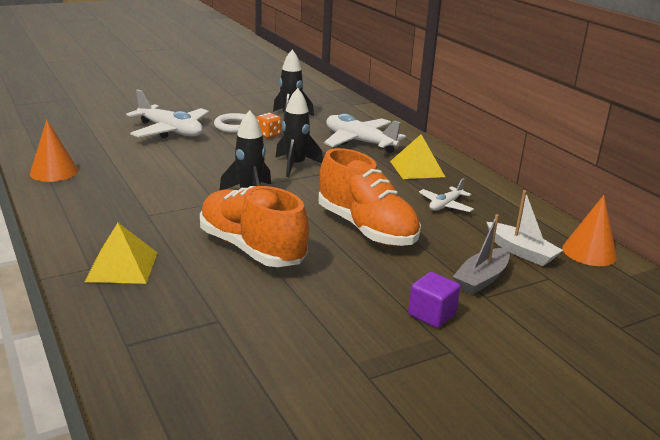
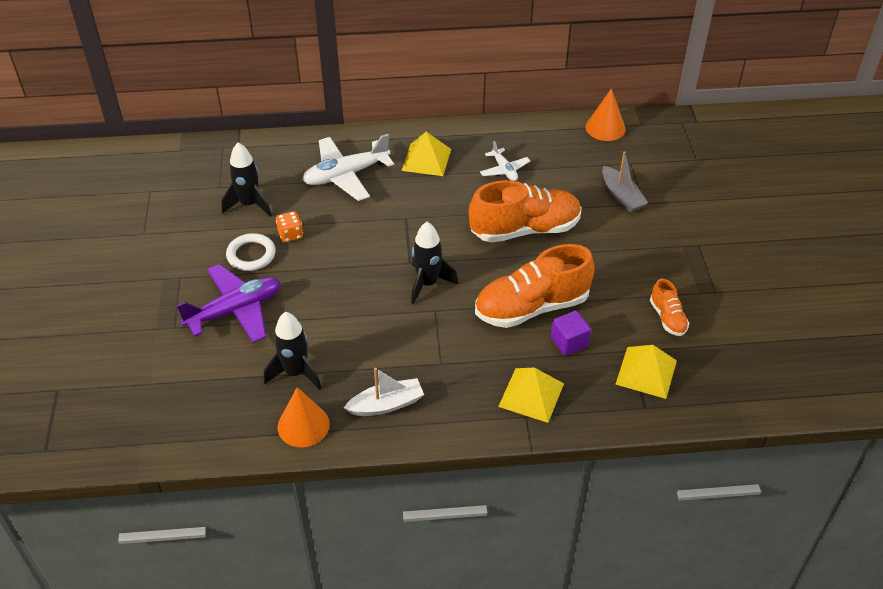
camera: 65 degrees left, 20 degrees up
(170, 131) = (235, 311): white plane -> purple plane
(186, 337) = (646, 372): none -> yellow pyramid
(291, 342) = (667, 318): none -> orange shoe
(295, 165) = (380, 236): black rocket -> black rocket (295, 373)
(432, 314) = (657, 238): purple cube -> purple cube (569, 342)
(521, 252) = (592, 160): white boat -> white boat (386, 404)

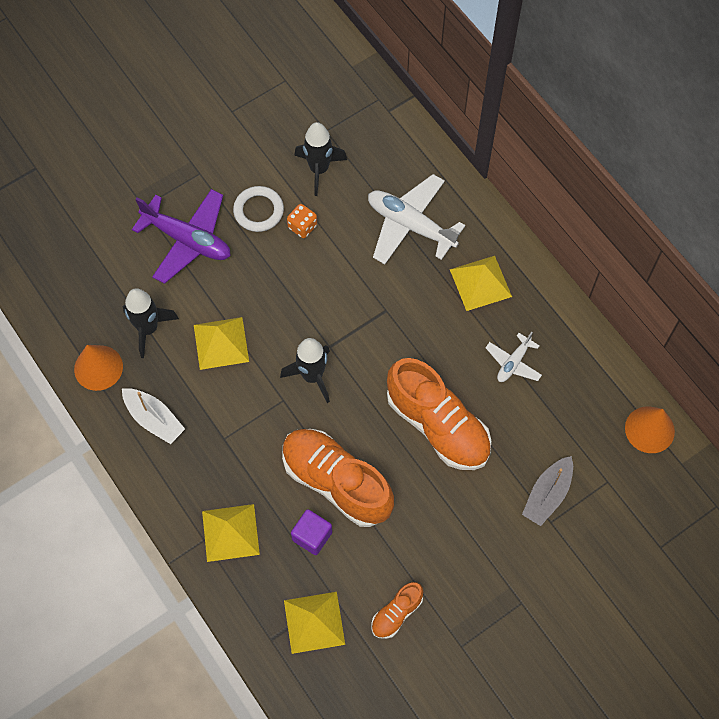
camera: 60 degrees right, 20 degrees up
(351, 328) = (221, 343): none -> yellow pyramid

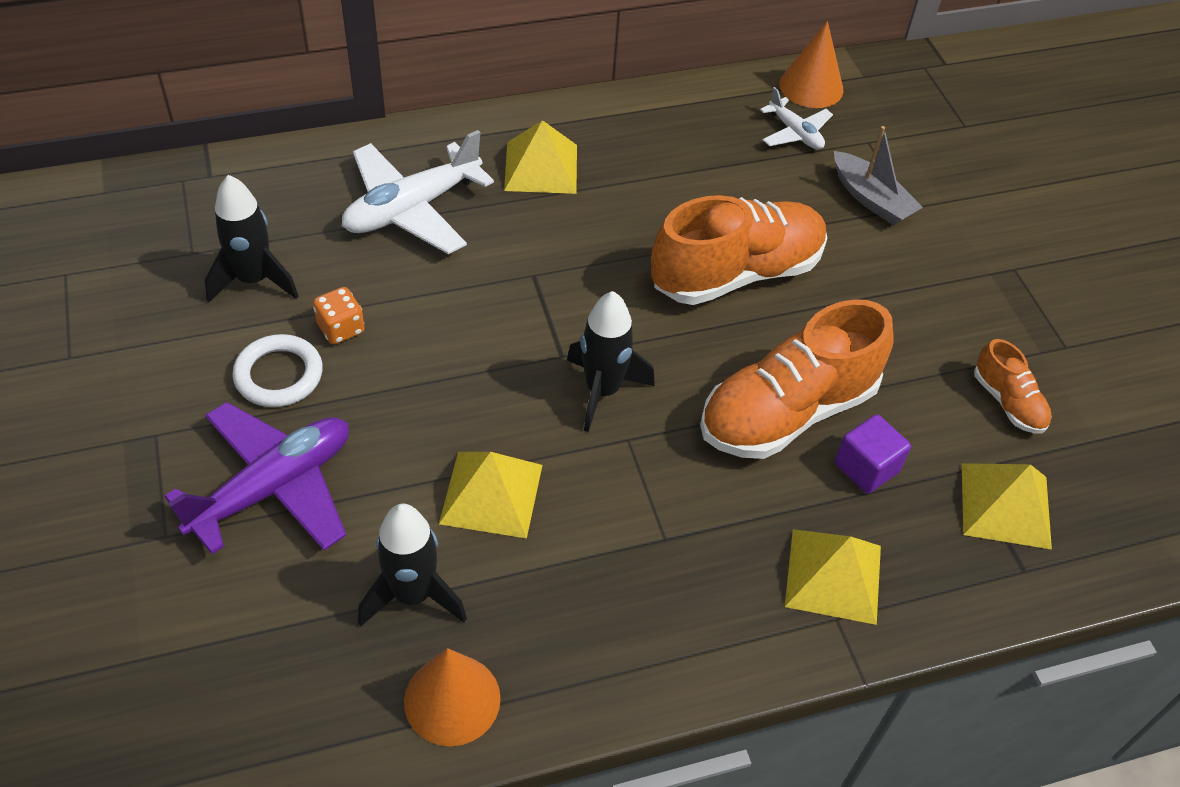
camera: 75 degrees left, 15 degrees down
(154, 419) = (591, 633): white boat -> none
(513, 363) = (673, 173): white plane -> white plane (795, 133)

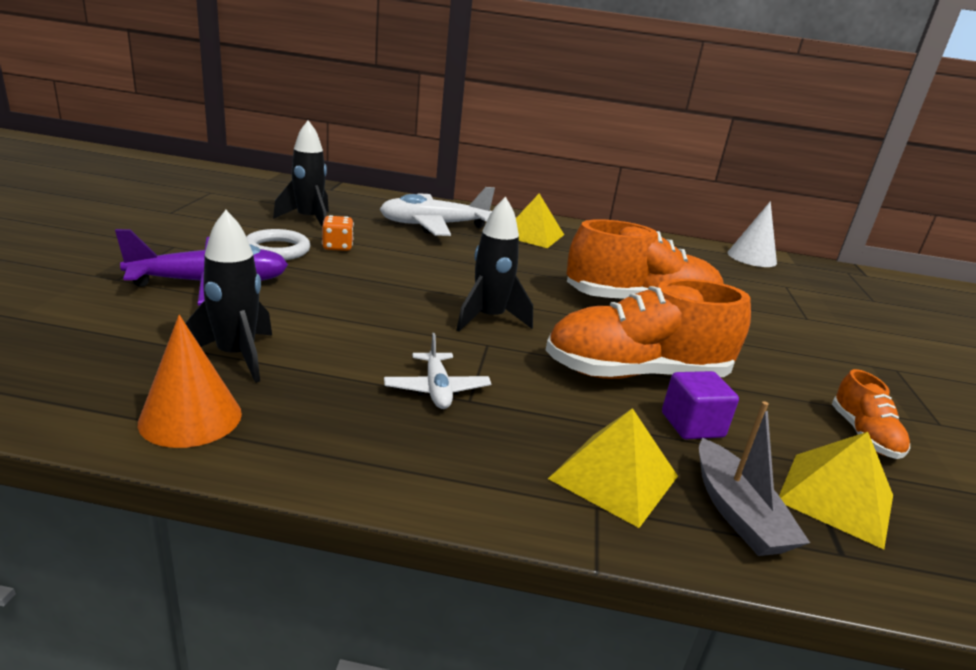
camera: 25 degrees right, 25 degrees down
(491, 493) = (354, 333): yellow pyramid -> none
(795, 133) = (728, 269): white plane -> white plane (436, 389)
(811, 86) = (751, 257): orange cone -> white cone
(871, 199) = (775, 306): grey boat -> grey boat (737, 512)

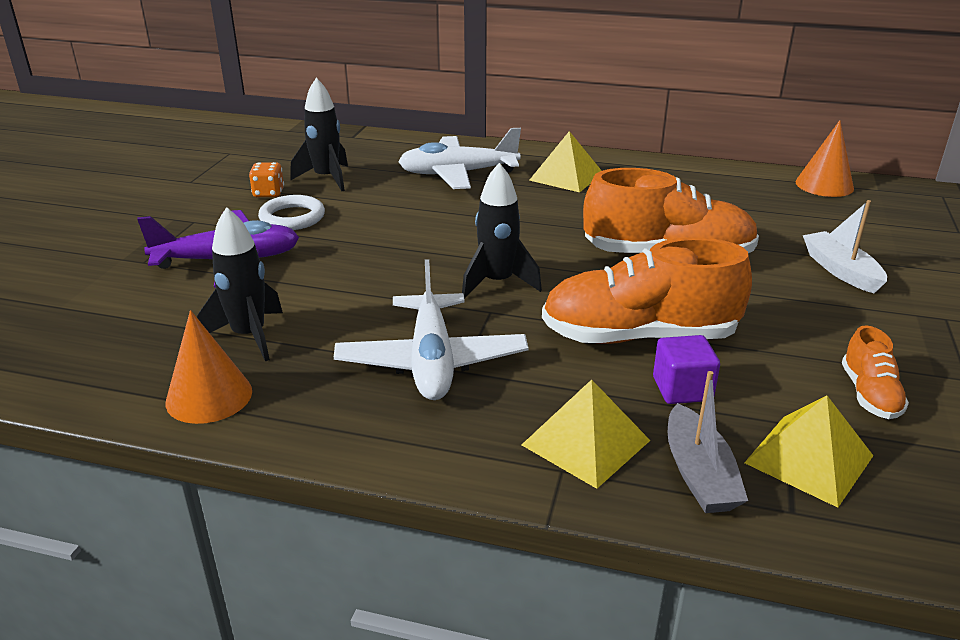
camera: 10 degrees right, 5 degrees up
(337, 247) = (353, 209): orange dice -> orange dice (268, 193)
(436, 389) = (431, 361): white plane -> white plane, size x1.88
(751, 257) = (824, 185): white cone -> orange cone
(792, 325) = (840, 270): none -> white boat

